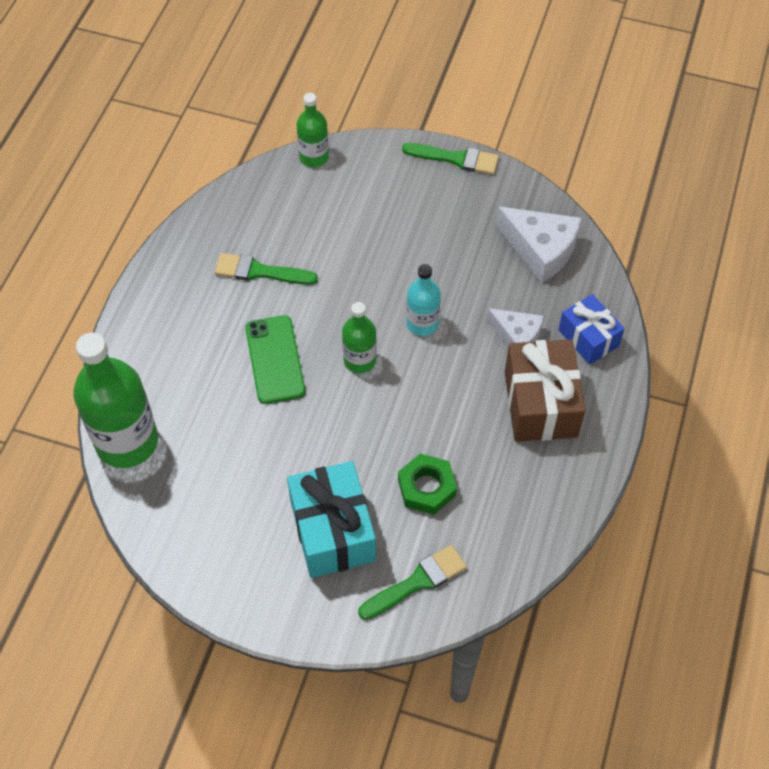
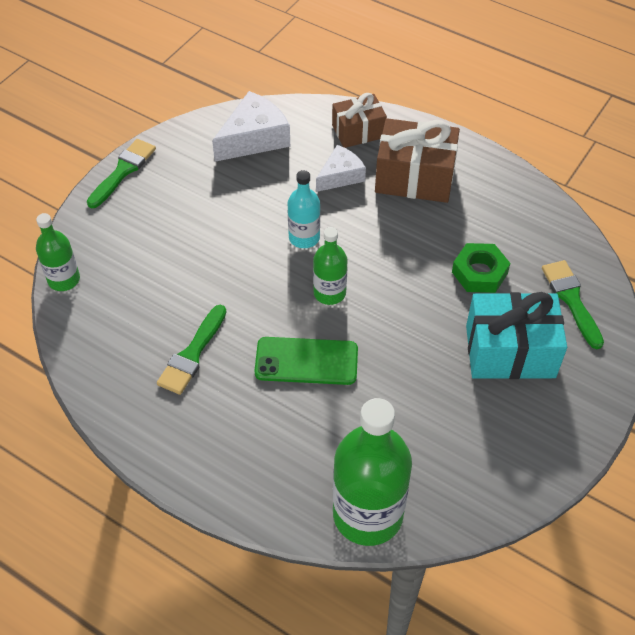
camera: 75 degrees left, 5 degrees down
(588, 338) = (358, 131): blue gift -> brown gift

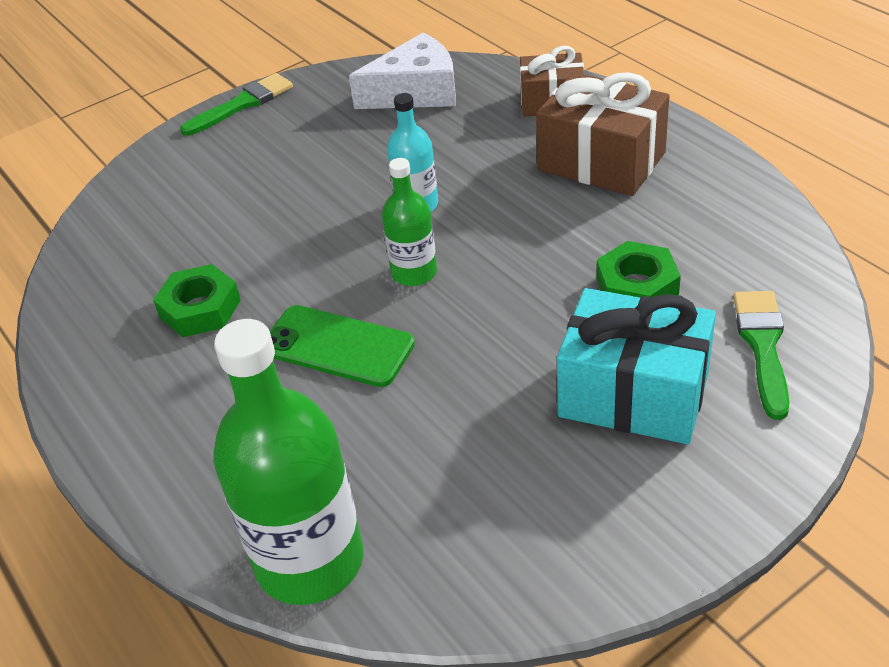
camera: 25 degrees right, 10 degrees down
(64, 279) = (106, 201): green bottle -> none
(192, 354) = (200, 309): green brush -> green nut
(340, 176) = (502, 145): white cheese -> none

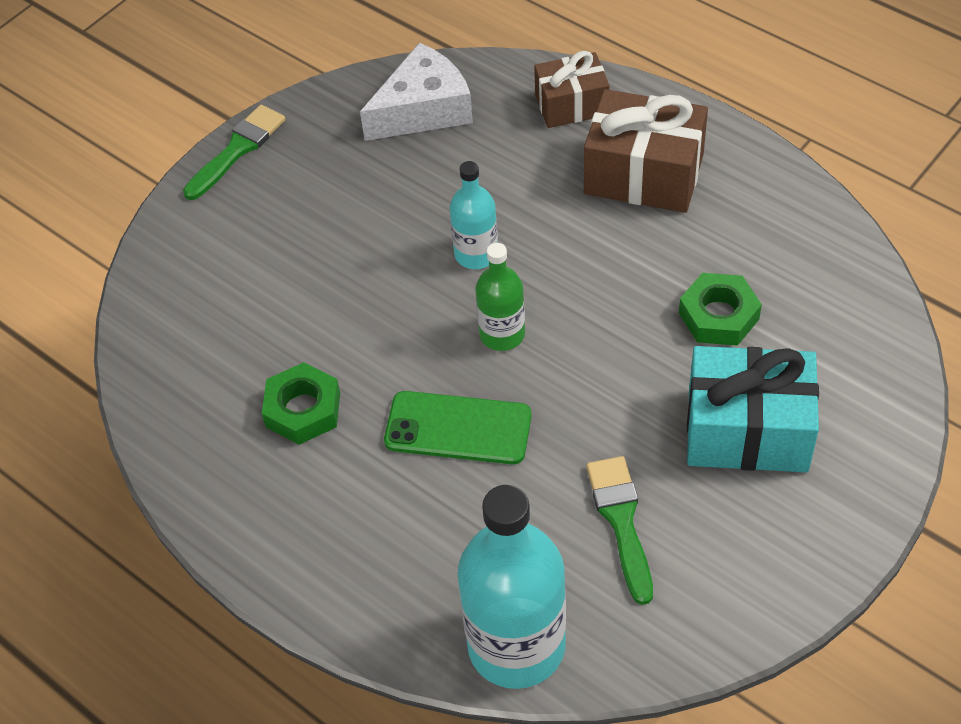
camera: 15 degrees left, 10 degrees up
(310, 561) = (516, 645): green bottle -> turquoise bottle
(762, 346) = (846, 361): green brush -> green brush (621, 521)

